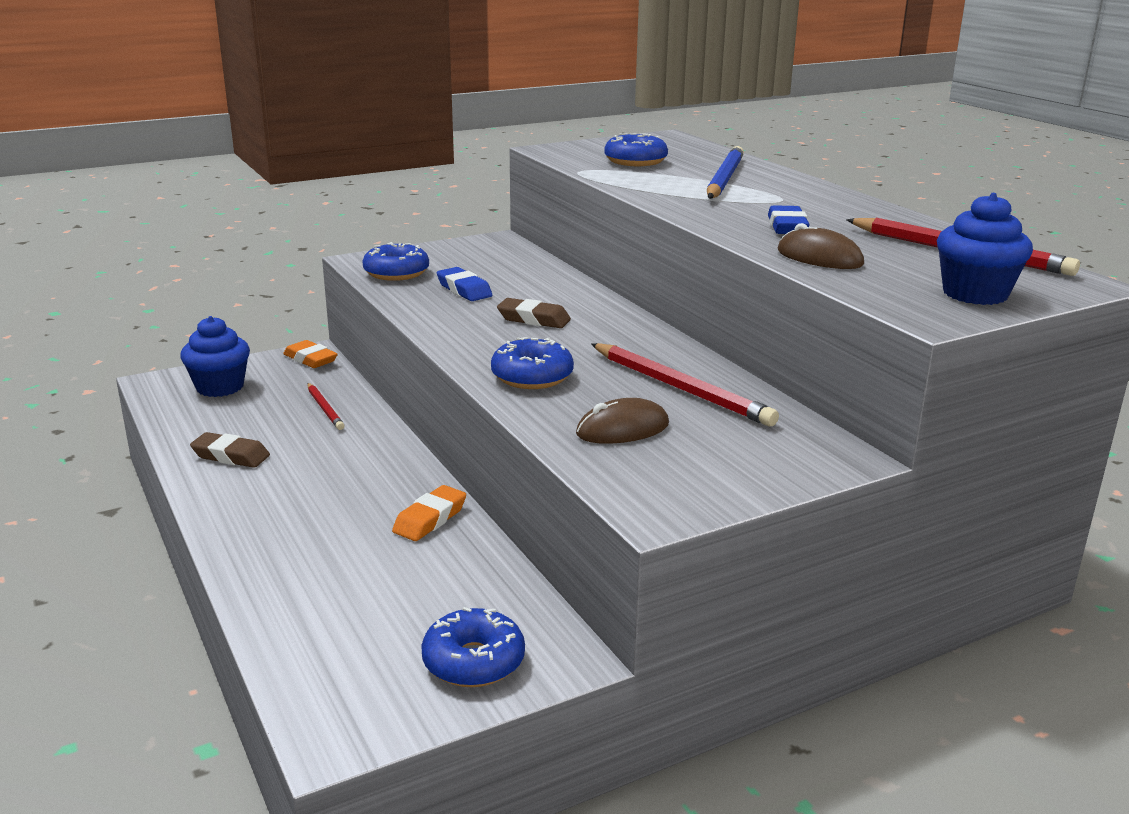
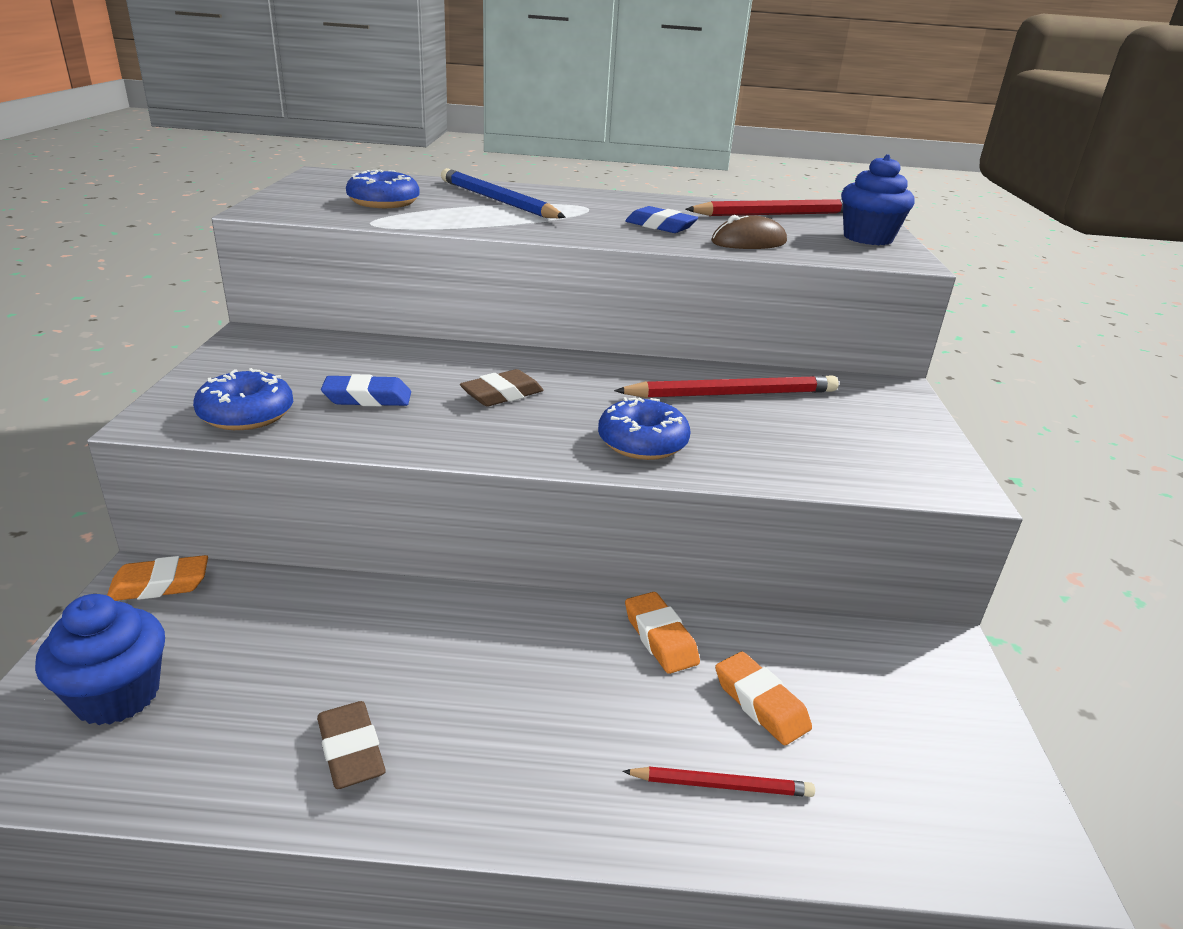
camera: 60 degrees left, 5 degrees up
(231, 456) = (351, 751): brown eraser -> brown eraser turned 75 degrees counterclockwise
(324, 408) = (318, 621): red pencil -> red pencil (721, 785)
(397, 577) = (760, 703): none -> orange eraser
(473, 661) = (936, 707): blue donut -> none
(622, 429) = (794, 444): brown mouse -> none

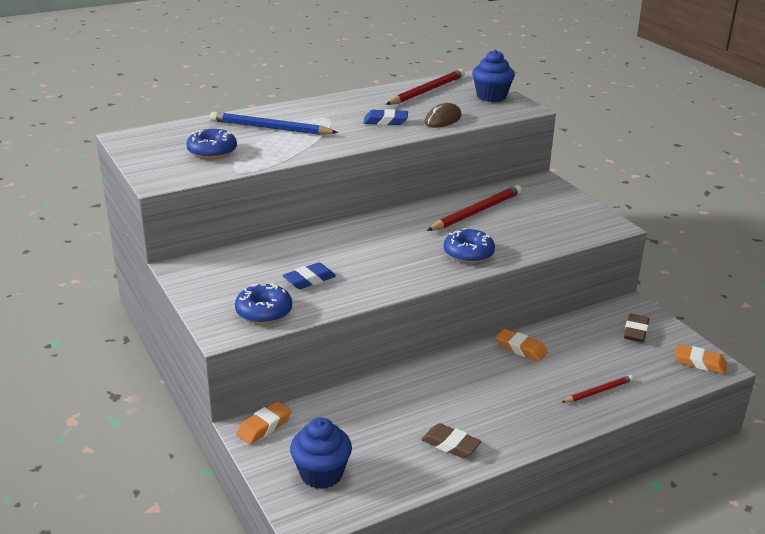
camera: 30 degrees left, 0 degrees up
(502, 394) = (372, 253): brown eraser -> brown eraser (635, 331)
(760, 703) = (584, 357): orange eraser -> orange eraser (699, 363)

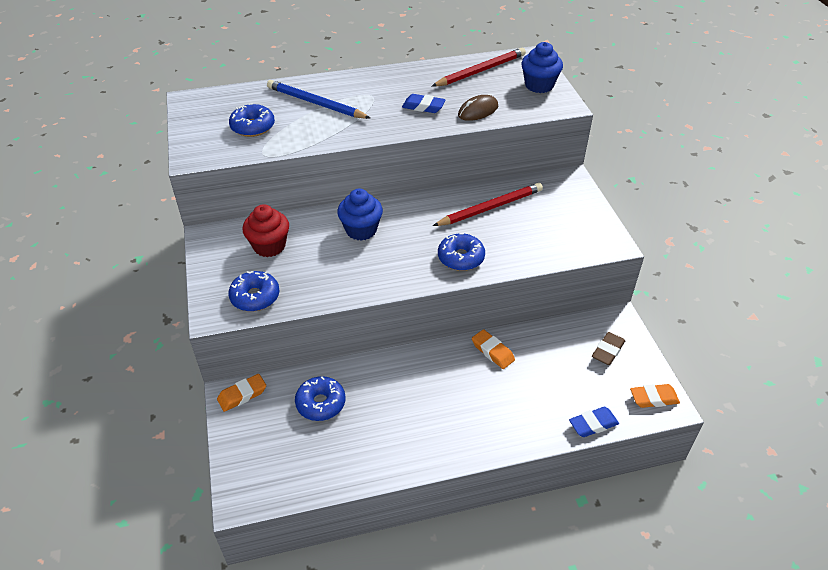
camera: 15 degrees right, 15 degrees up
(257, 268) = (269, 246): none -> red cupcake
(309, 280) = (308, 266): blue eraser -> blue eraser (593, 424)
(321, 474) = (269, 454): blue cupcake -> blue cupcake (361, 230)
(358, 420) = (321, 403): none -> blue donut
(450, 445) = (388, 446): brown eraser -> none
(598, 391) = (543, 413): red pencil -> none
(699, 363) = (653, 398): orange eraser -> orange eraser turned 45 degrees counterclockwise

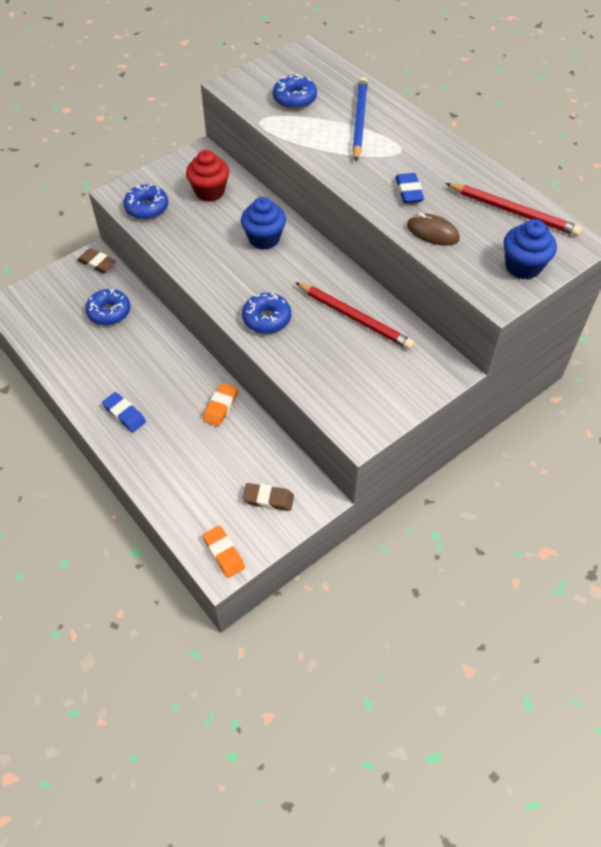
camera: 65 degrees right, 10 degrees up
(242, 395) = (97, 263): orange eraser -> brown eraser
(593, 424) = (169, 509): blue eraser -> blue eraser (124, 414)

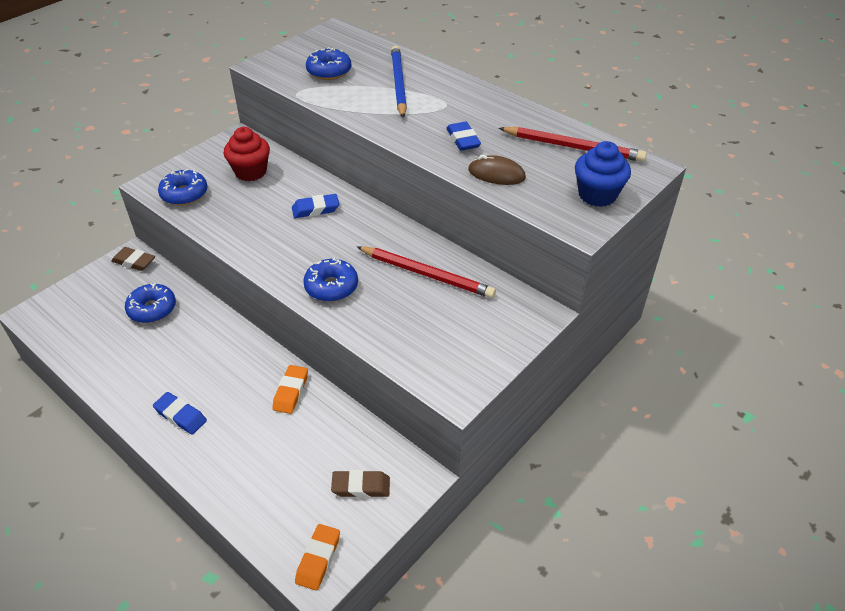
camera: 10 degrees left, 10 degrees down
(224, 553) = (318, 559): orange eraser -> orange eraser turned 60 degrees clockwise
(264, 239) = (315, 209): blue cupcake -> blue eraser

